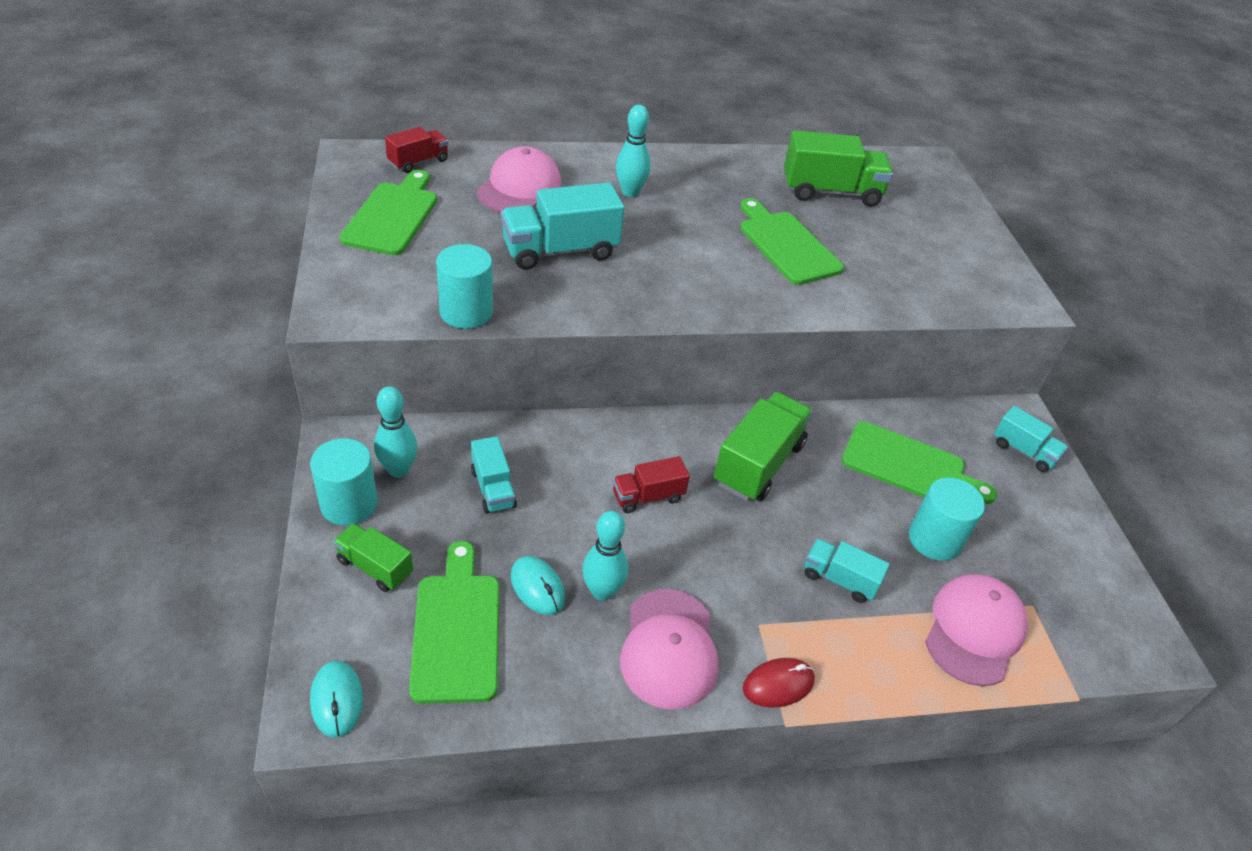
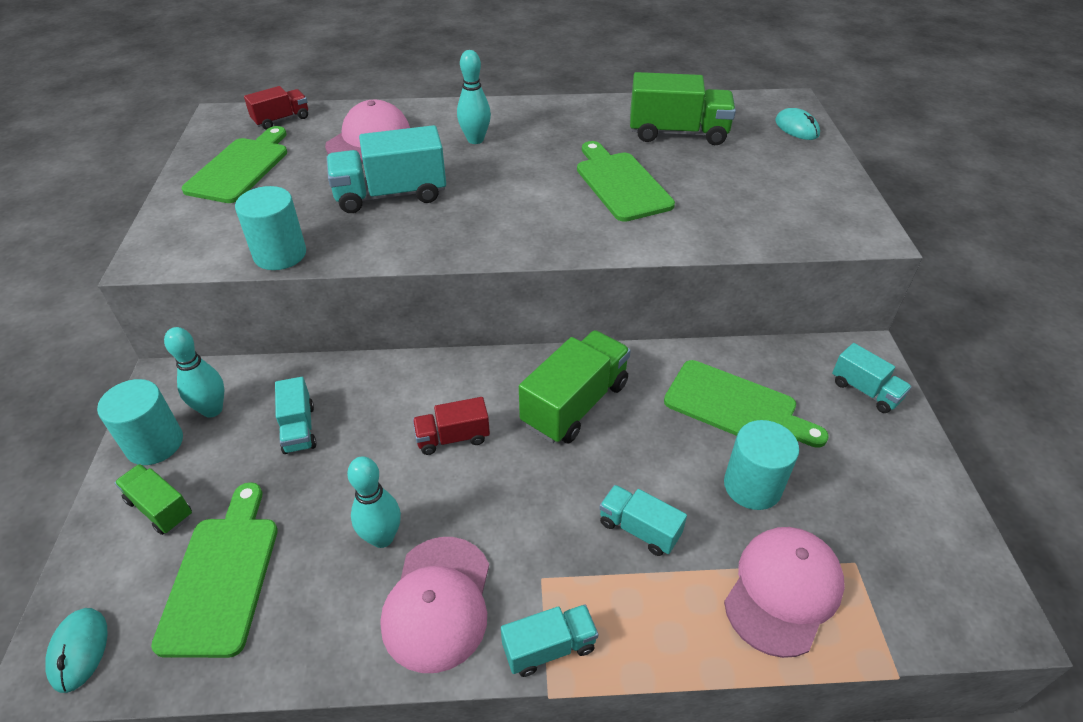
camera: 10 degrees right, 0 degrees up
(537, 587) = (316, 532): turquoise mouse -> turquoise mouse (797, 128)
(778, 684) = (549, 648): red mouse -> turquoise truck

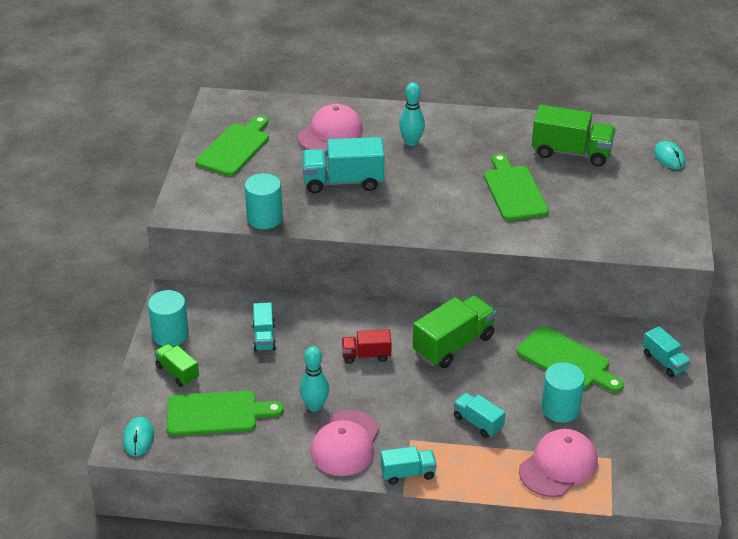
camera: 10 degrees right, 5 degrees down
(212, 410) = (206, 318): turquoise bowling pin -> none
(221, 576) = (217, 413): green cutting board -> green cutting board turned 75 degrees clockwise
(281, 120) = (264, 109): red truck -> none

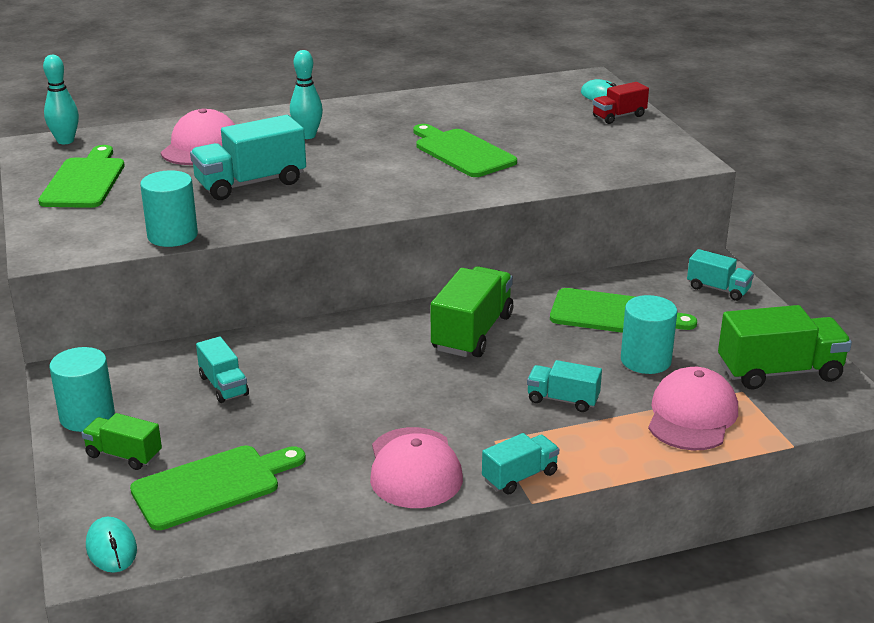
camera: 25 degrees left, 10 degrees down
(314, 406) = (344, 440): turquoise bowling pin -> turquoise bowling pin (65, 141)
(366, 355) = (372, 370): red truck -> red truck (619, 116)
(571, 152) = (496, 111): green truck -> green truck (779, 372)

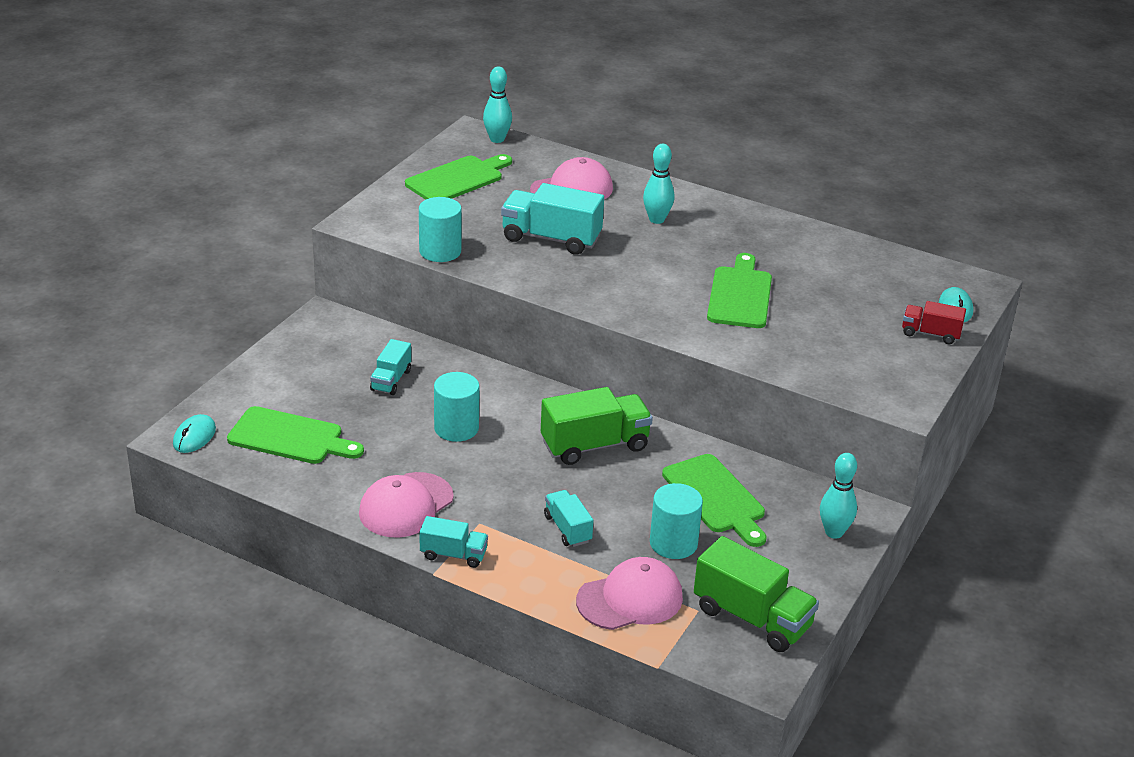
camera: 45 degrees right, 5 degrees up
(87, 416) = (295, 351): turquoise cylinder -> turquoise cylinder (456, 428)
(124, 455) = (277, 388): green truck -> none
(718, 289) = (834, 532): turquoise truck -> turquoise bowling pin

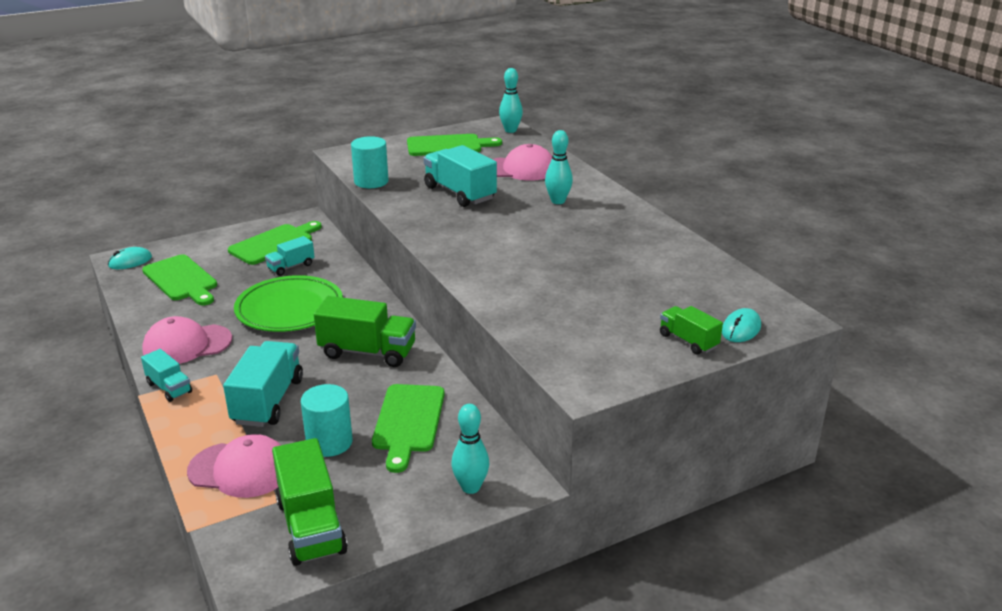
camera: 35 degrees right, 5 degrees down
(456, 428) = (289, 309): turquoise cylinder -> green plate
(567, 529) = (268, 401): turquoise truck -> turquoise truck, size x1.76
(740, 295) = (553, 265): green cutting board -> green cutting board (274, 243)
(930, 334) = (688, 341): red truck -> green truck

